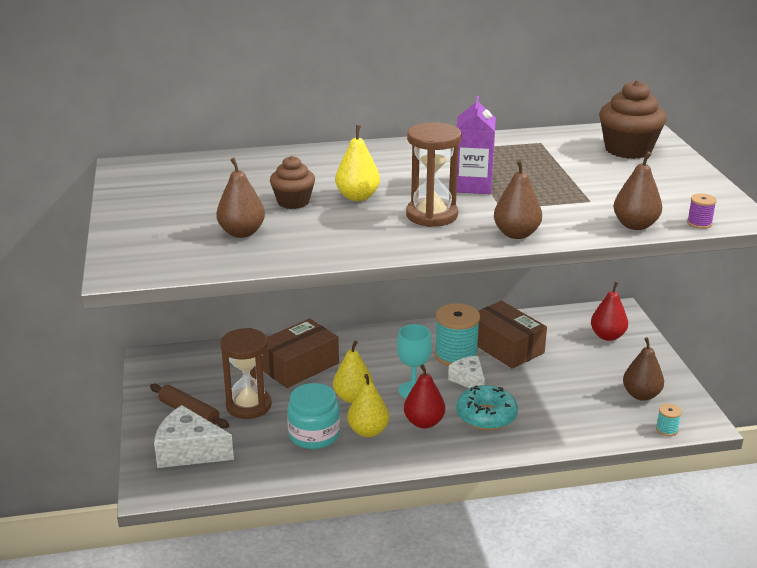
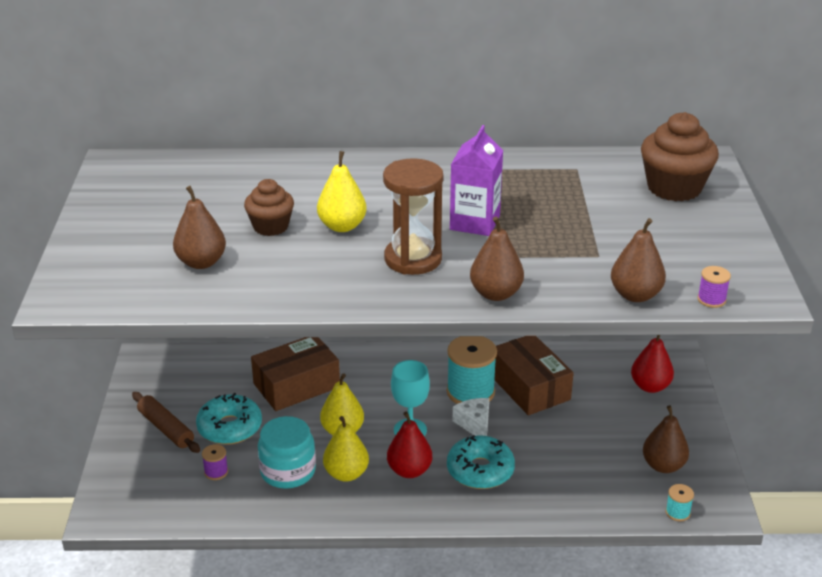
camera: 10 degrees right, 5 degrees up
(189, 451) = (153, 474): white cheese -> none
(247, 443) = (216, 472): none -> purple spool
(248, 405) = (230, 427): brown hourglass -> turquoise donut

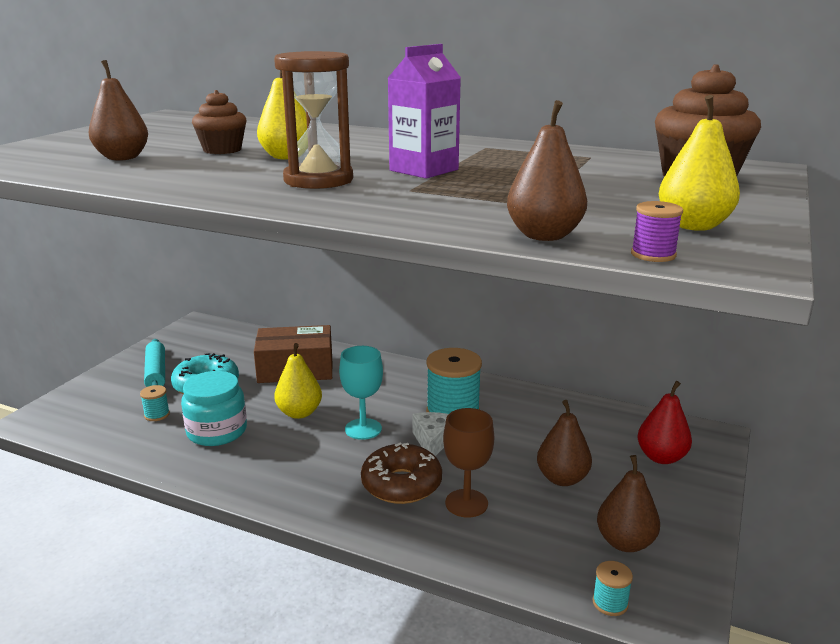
camera: 25 degrees right, 10 degrees down
(166, 428) = (156, 373): brown rolling pin -> turquoise rolling pin
(216, 472) = (157, 415): purple spool -> turquoise spool
(346, 474) = (266, 448): yellow pear -> yellow pear (693, 226)
(409, 470) = (329, 463): red pear -> none
(480, 470) = (401, 484): turquoise donut -> brown donut
(496, 294) = (367, 210): brown pear -> brown pear (562, 478)
(529, 387) = (518, 424): brown box -> none
(539, 471) = (466, 503): none -> brown goblet

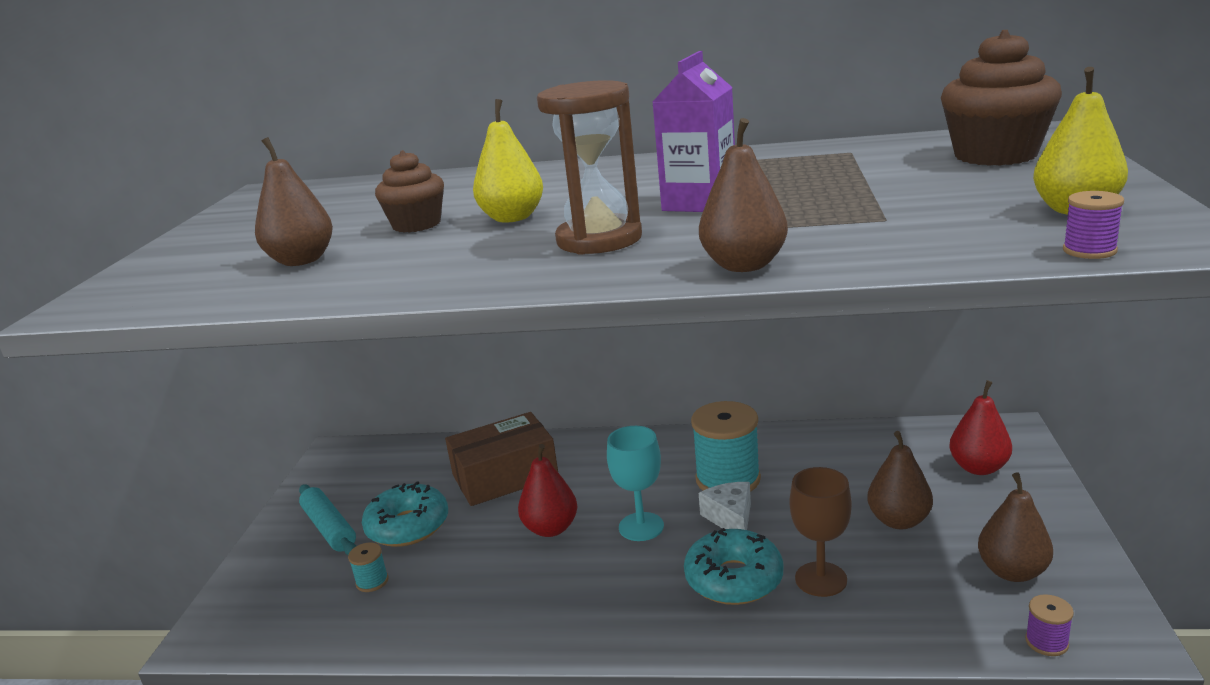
camera: 15 degrees left, 0 degrees up
(217, 431) = (466, 580): turquoise jar -> none
(299, 413) = (551, 528): yellow pear -> red pear
(401, 484) = (734, 579): brown donut -> turquoise donut
(544, 236) = (951, 253): brown pear -> brown pear (744, 265)
(610, 603) = (1046, 642): turquoise spool -> purple spool

